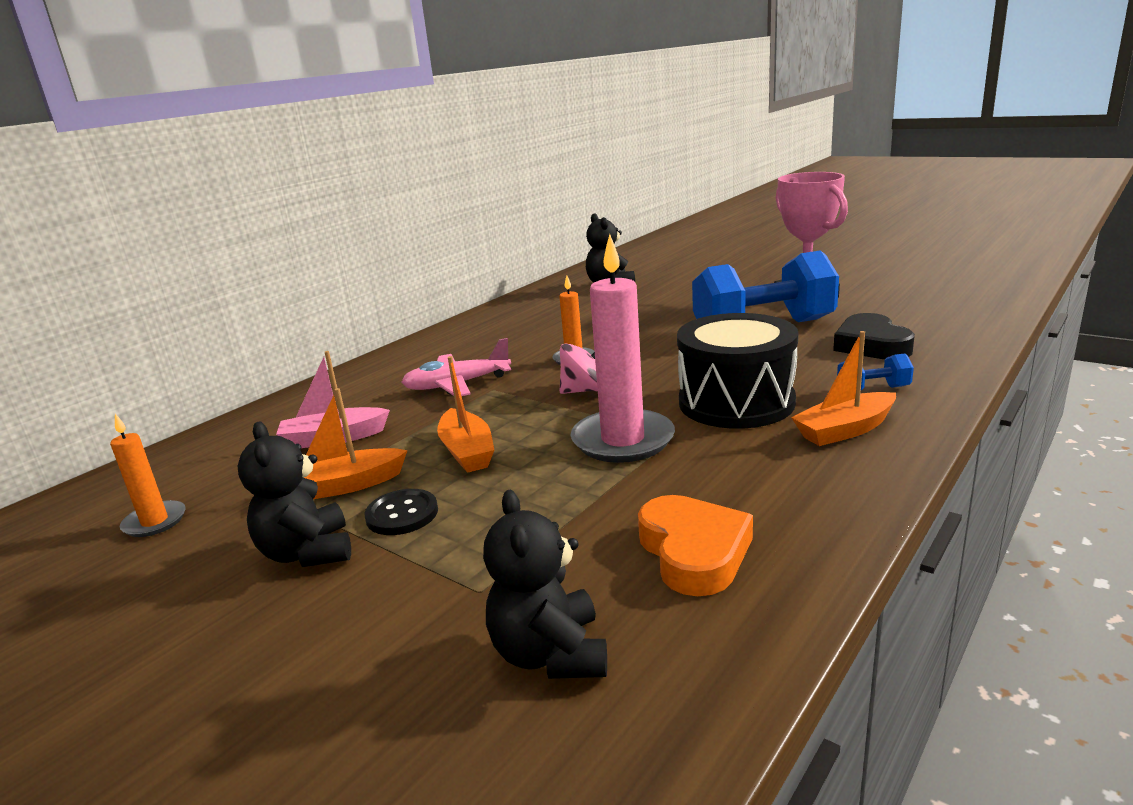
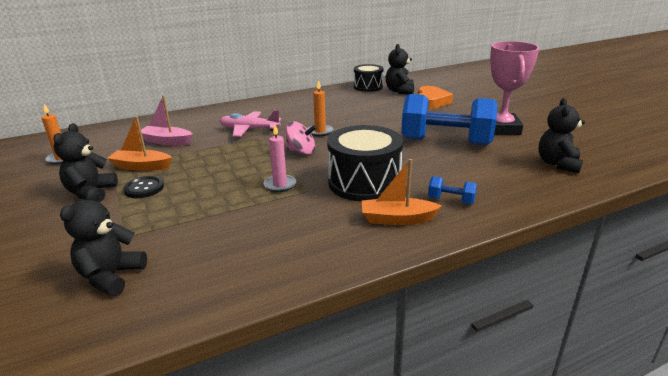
camera: 25 degrees right, 5 degrees up
(467, 452) = (207, 167): orange boat -> none
(556, 289) = (368, 87): none -> black drum
(623, 440) = (280, 185): pink candle -> pink candle, size x0.53
(694, 552) = (229, 255): orange heart -> orange heart (431, 101)
(871, 345) = (494, 172): black heart -> none
(925, 318) = (558, 164): none -> black teddy bear

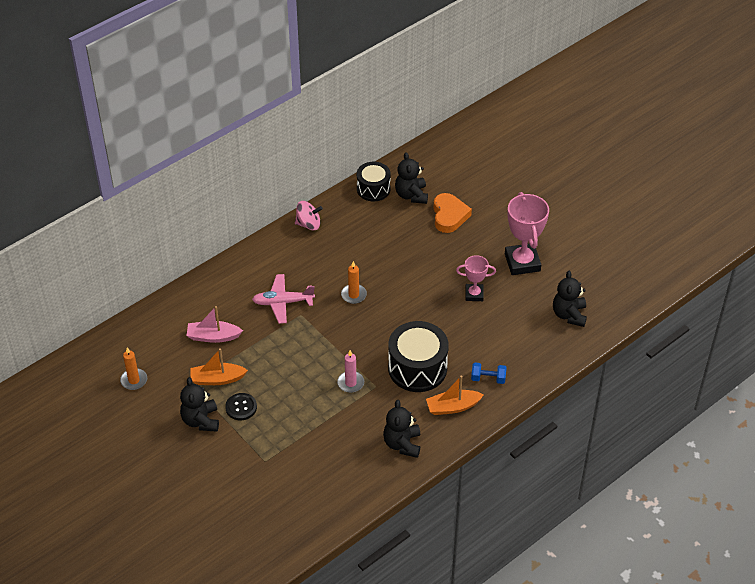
camera: 15 degrees left, 20 degrees up
(111, 276) = (282, 496): black teddy bear -> black teddy bear (402, 444)
(301, 151) = (349, 332): pink spinning top -> pink spinning top (308, 224)
(445, 142) = (474, 294): blue dumbbell -> pink trophy

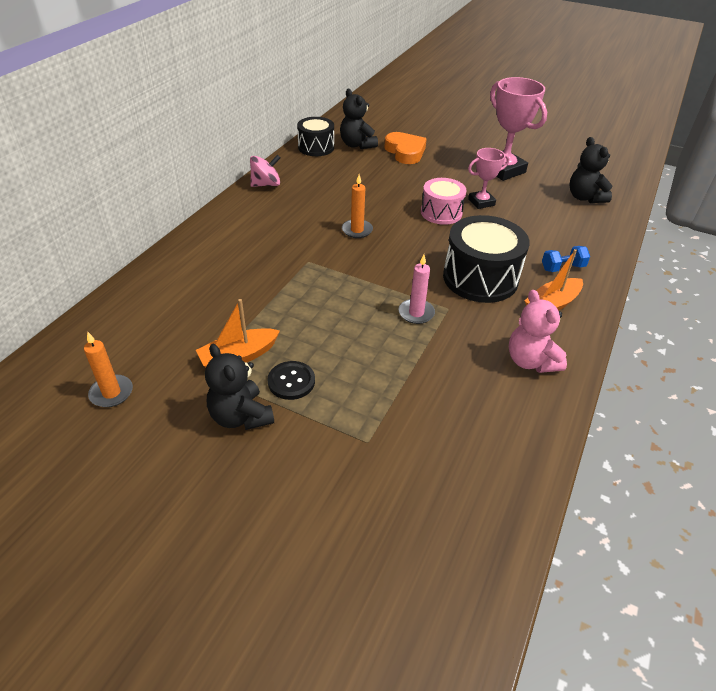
camera: 25 degrees left, 5 degrees down
(213, 336) = (208, 310): pink boat -> none
(283, 302) = (279, 255): pink plane -> none
(402, 444) = (530, 361): black teddy bear -> pink teddy bear
(432, 296) = (441, 212): none -> pink drum

